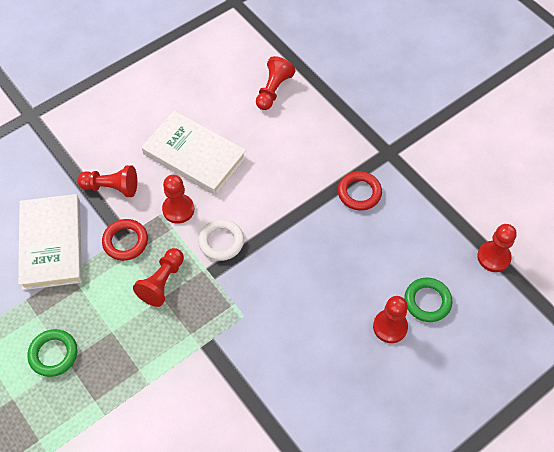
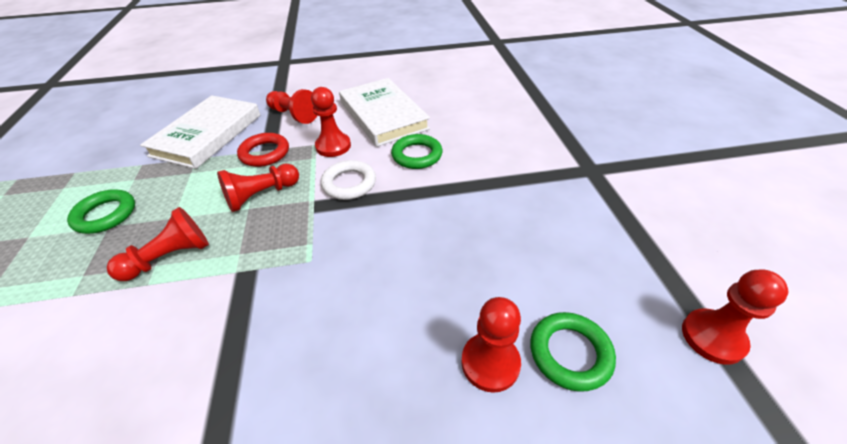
camera: 30 degrees right, 15 degrees down
(254, 191) = (417, 155): none -> green ring
(273, 90) = (492, 94): red pawn -> red pawn (170, 257)
(359, 193) = (534, 193): red ring -> none

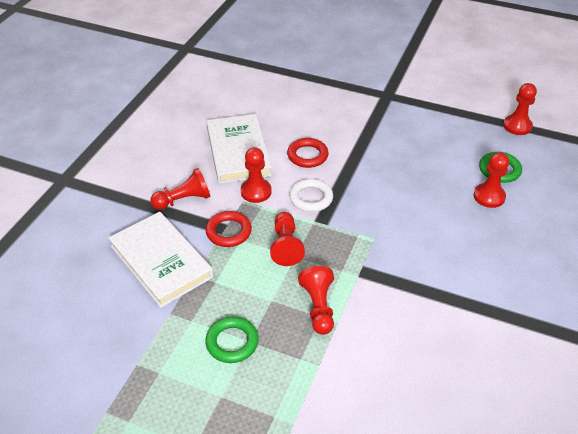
camera: 60 degrees left, 0 degrees up
(383, 115) = (238, 152): white book -> white book turned 75 degrees clockwise
(417, 155) = (307, 155): green ring -> red ring

